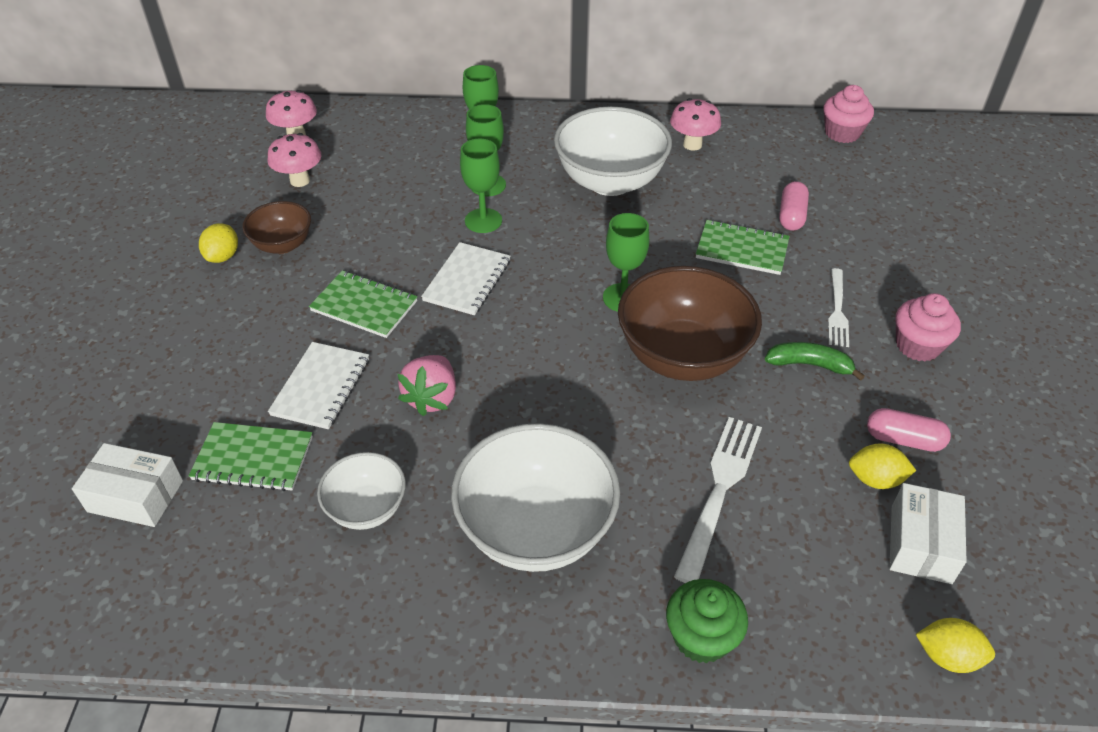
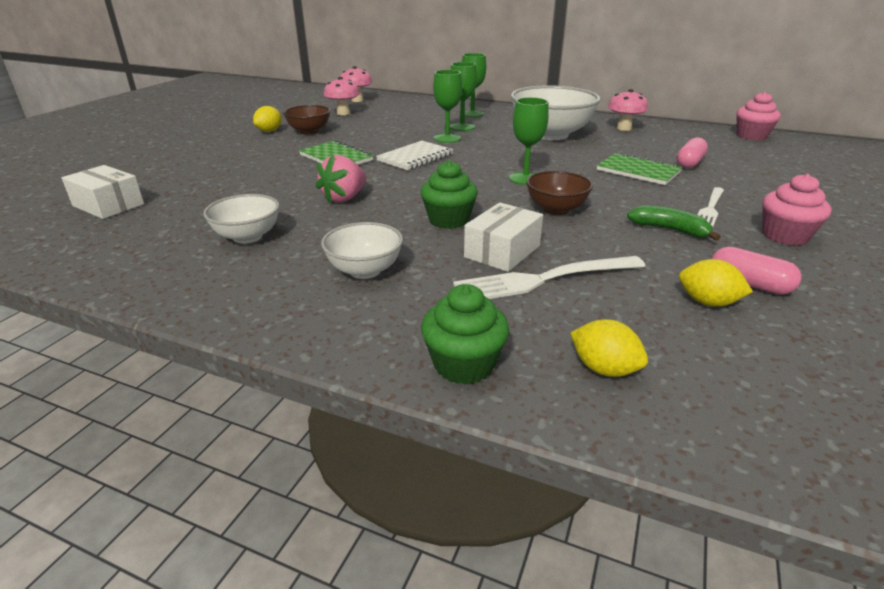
camera: 20 degrees right, 15 degrees down
(253, 458) = (198, 203): green notebook -> none
(321, 387) = (274, 183): white notebook -> none
(536, 529) = (365, 270): white bowl -> white bowl, size x0.54
(577, 410) = (448, 220): none -> green cupcake
(682, 356) = (556, 209): brown bowl -> brown bowl, size x0.54
(719, 490) = (543, 280): white fork -> white fork turned 150 degrees counterclockwise
(921, 544) = (743, 353): white box -> white box (502, 251)
(947, 656) = (747, 448): yellow lemon -> yellow lemon (604, 369)

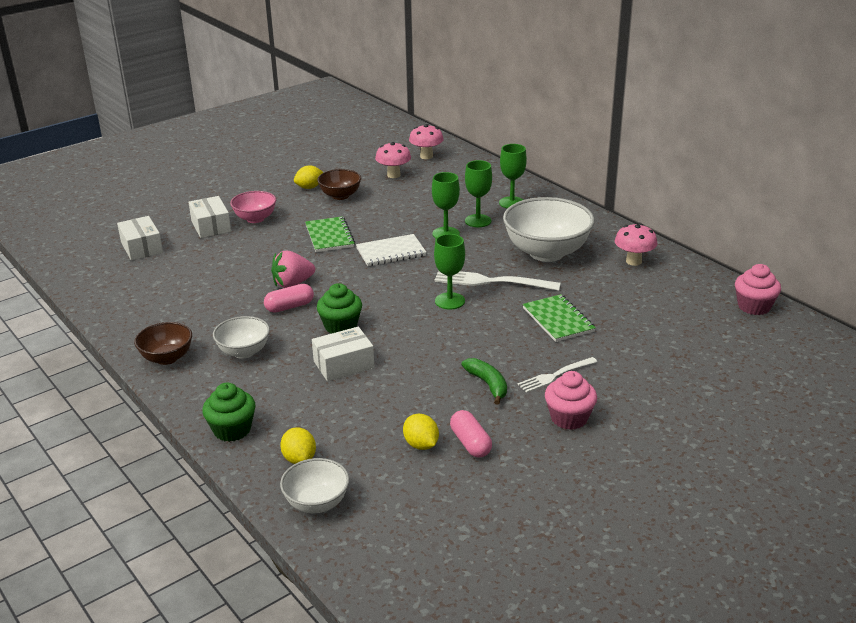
camera: 30 degrees right, 0 degrees up
(187, 173) = (211, 226): none -> white box
(235, 159) = (255, 219): none -> pink bowl
(247, 237) = (201, 302): white bowl -> white bowl (317, 503)
(543, 280) = (341, 394): white fork -> white fork (491, 281)
(556, 209) = (430, 340): brown bowl -> brown bowl (167, 358)
(689, 163) = (623, 323): pink capsule -> pink capsule (289, 307)

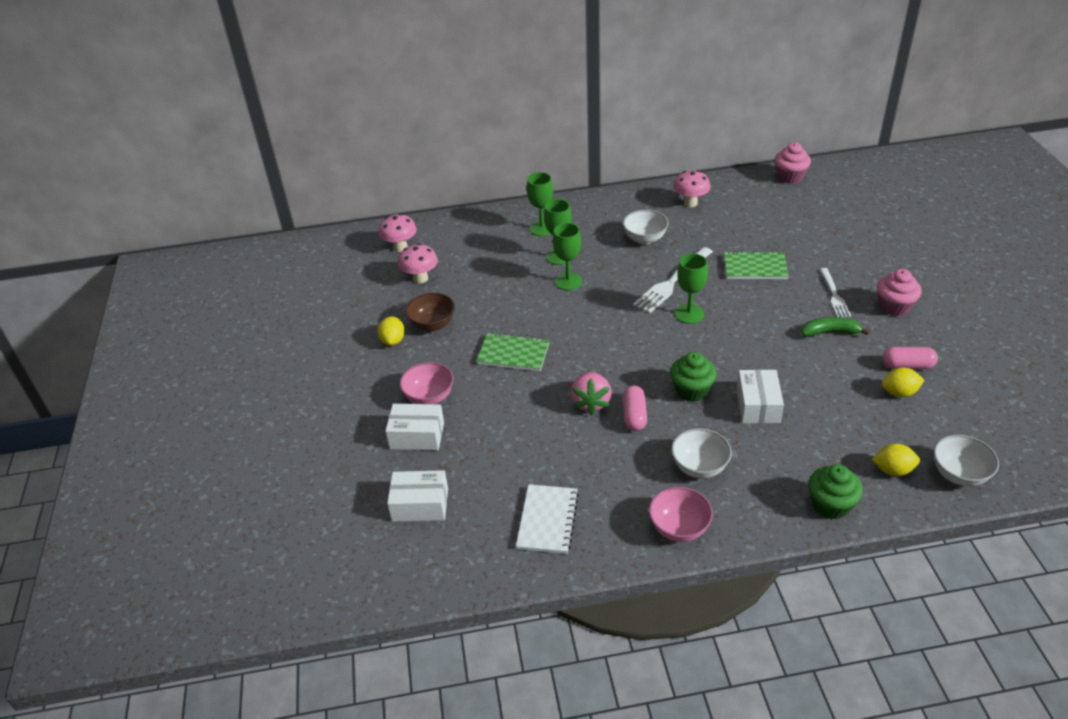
camera: 60 degrees left, 10 degrees up
(167, 358) = (679, 528): brown bowl -> pink bowl
(391, 252) = (577, 323): white notebook -> white notebook (547, 520)
(546, 252) = (645, 239): white bowl -> white bowl, size x0.54

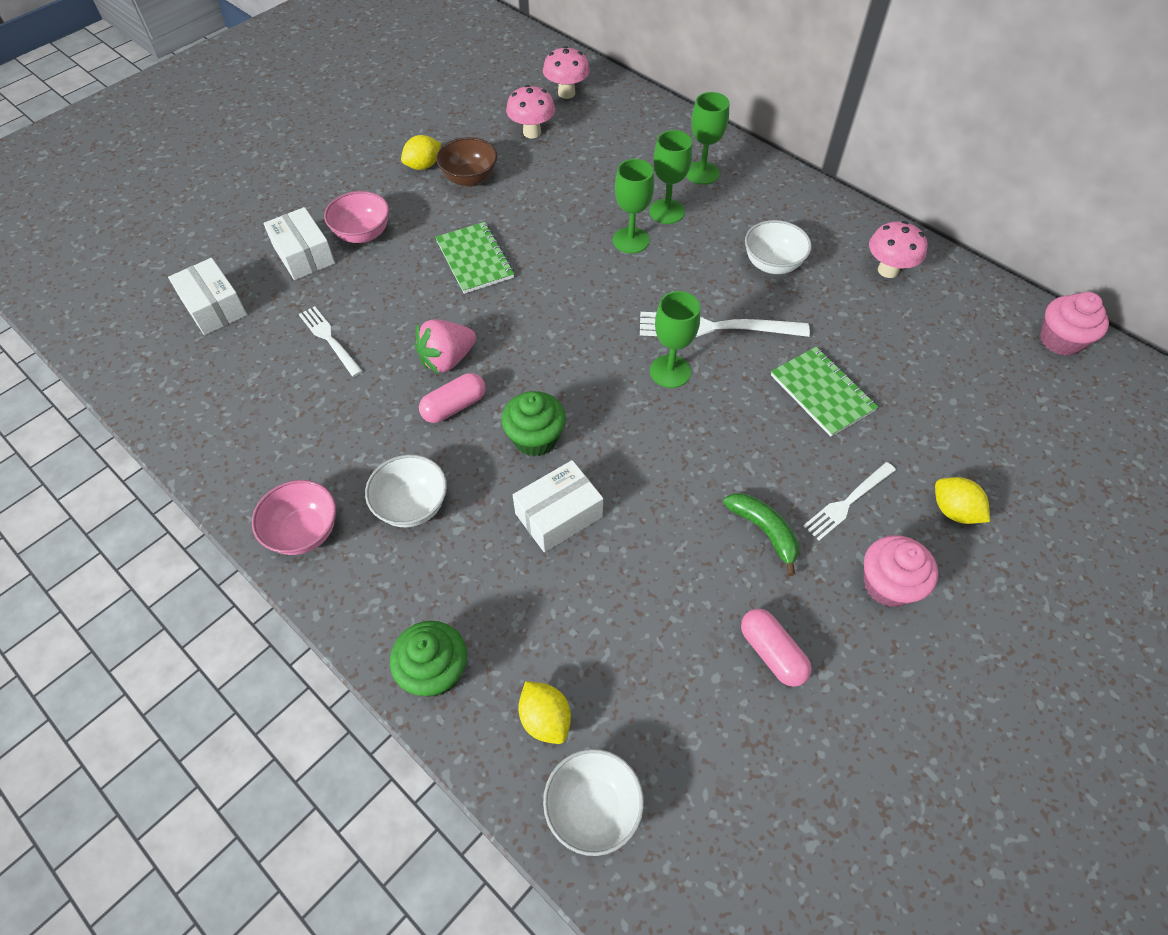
camera: 50 degrees right, 15 degrees up
(516, 453) = (329, 339): none -> white fork
(547, 520) = (250, 413): white notebook -> none
(899, 393) = (706, 665): yellow lemon -> yellow lemon (953, 511)

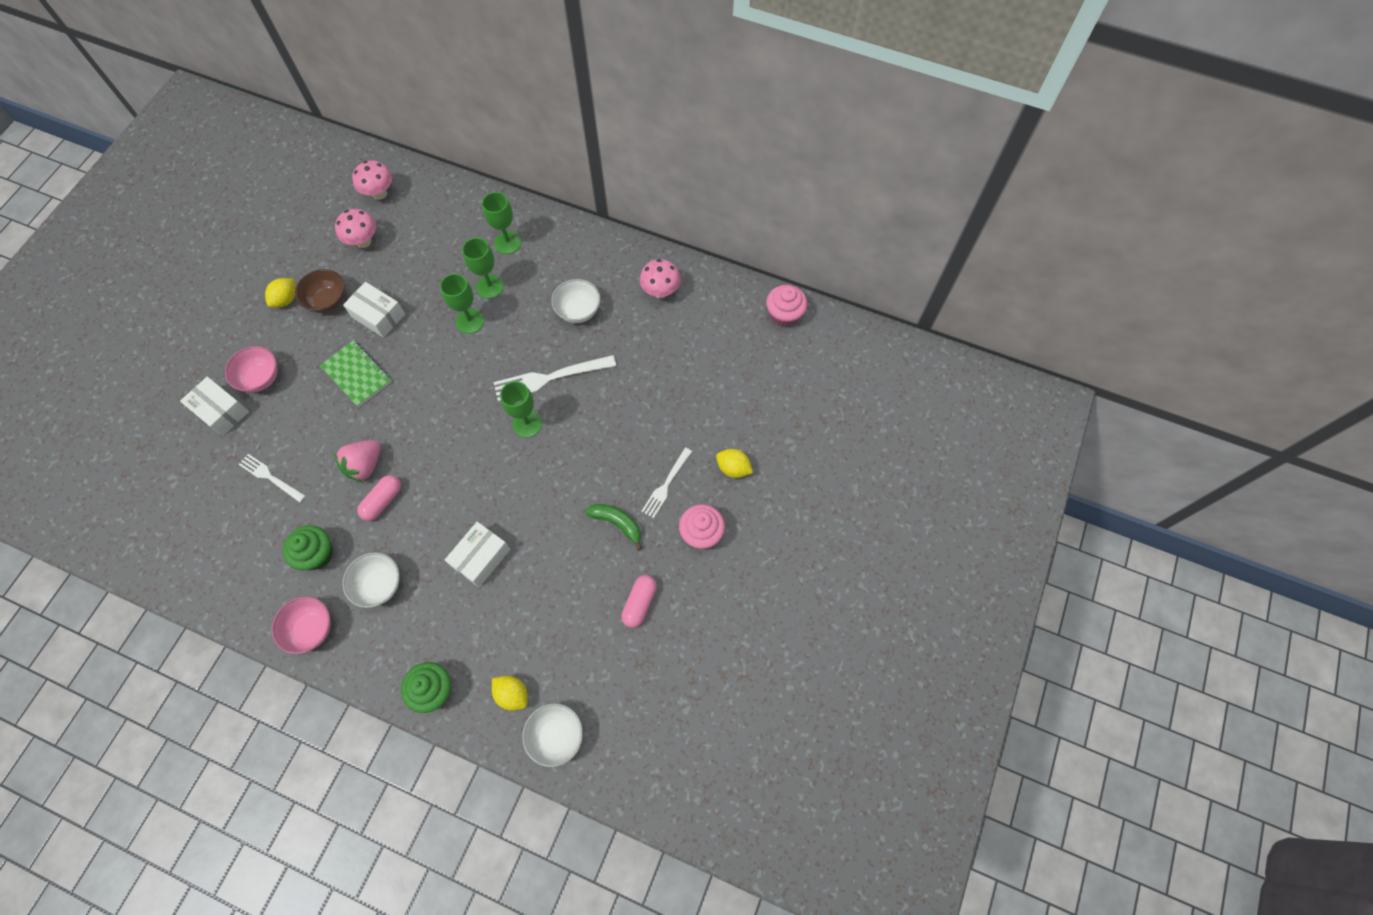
camera: 20 degrees left, 10 degrees up
(214, 307) = (169, 479): white box -> white box (378, 316)
(535, 438) = (448, 507): green cupcake -> green cupcake (317, 554)
(772, 652) = (639, 603): pink capsule -> pink capsule turned 75 degrees clockwise
(822, 393) = (634, 407): green notebook -> none

